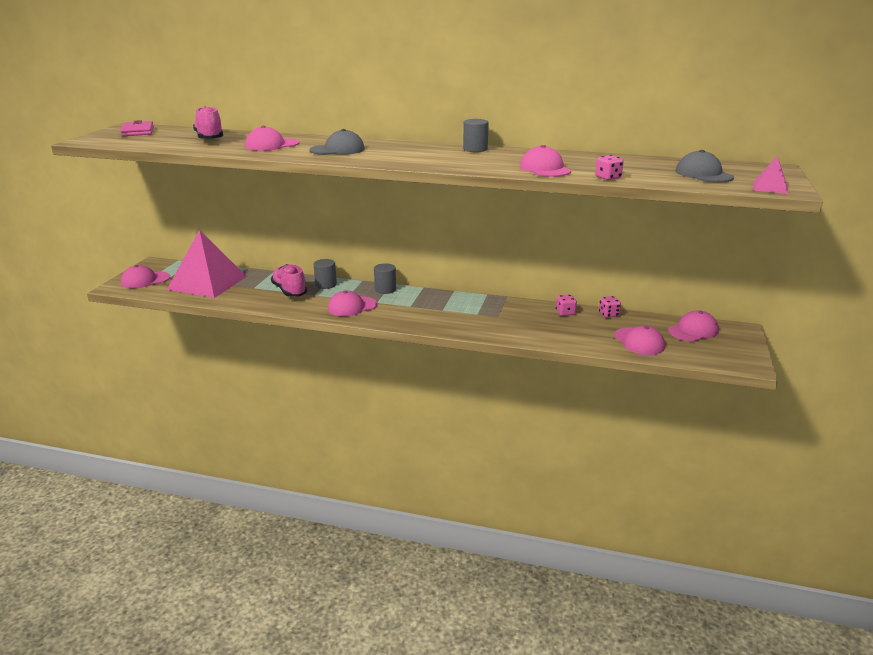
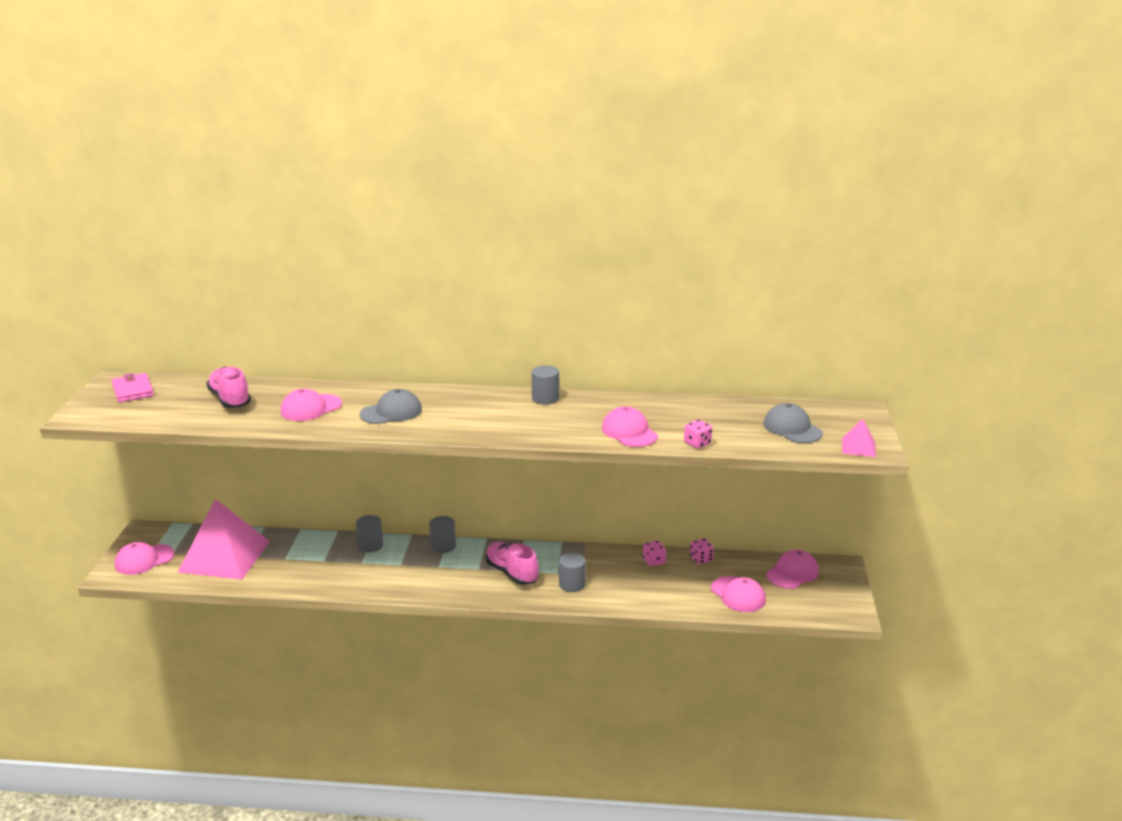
camera: 10 degrees left, 0 degrees up
(289, 291) = (330, 560): pink shoe -> pink shoe (512, 573)
(352, 307) = (411, 576): pink cap -> none
(488, 322) = (572, 584): none -> grey cylinder

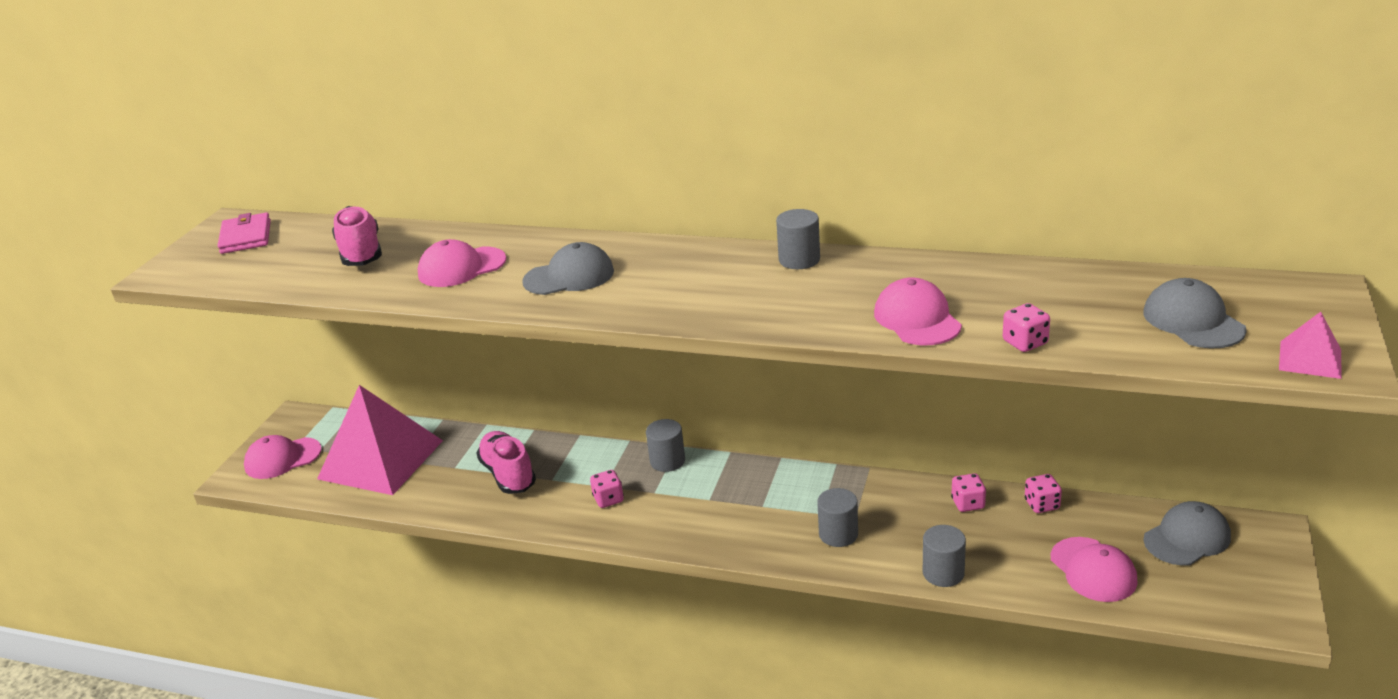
camera: 15 degrees right, 5 degrees up
(370, 545) = (570, 454): grey cylinder -> grey cylinder (943, 573)
(406, 573) = (608, 499): none -> pink dice
(512, 573) = (754, 509): pink shoe -> pink shoe (508, 474)
(792, 573) = (1187, 538): pink cap -> grey cap

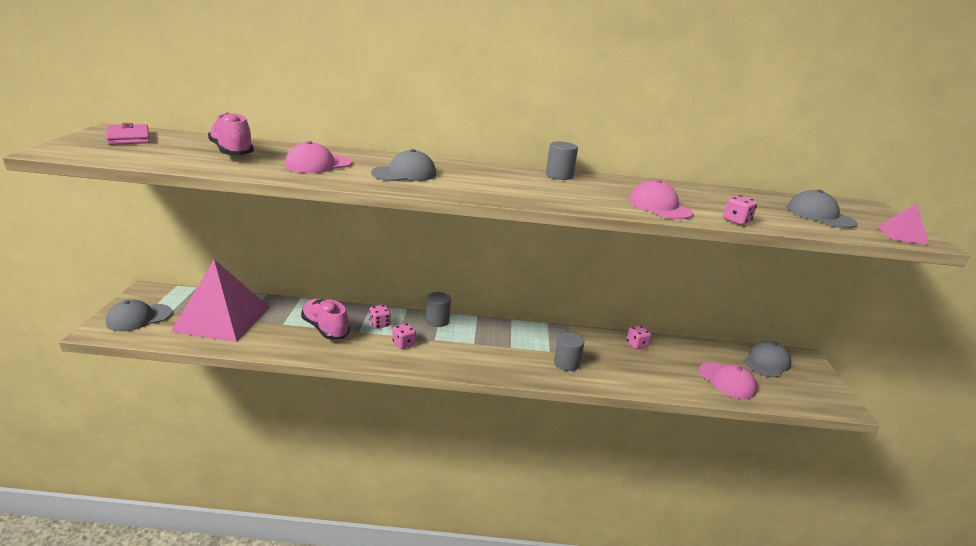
camera: 20 degrees left, 5 degrees down
(282, 458) = (139, 318): pink cap -> grey cap
(943, 573) = (642, 385): grey cylinder -> none
(1042, 505) = (678, 345): pink dice -> pink dice (379, 324)

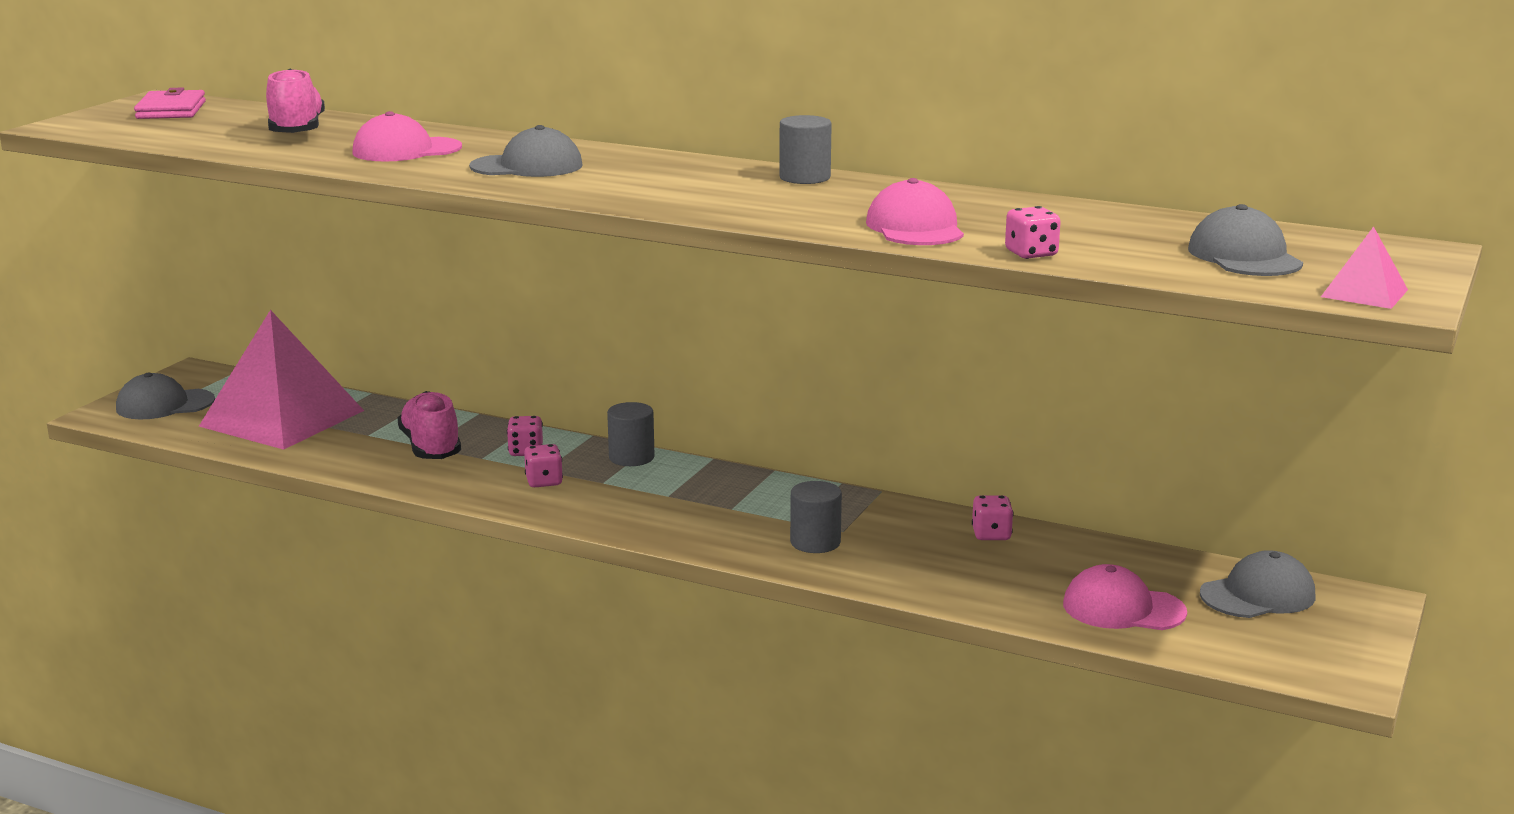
camera: 25 degrees right, 5 degrees down
(727, 381) = (1123, 608): pink cap -> pink cap turned 120 degrees clockwise

